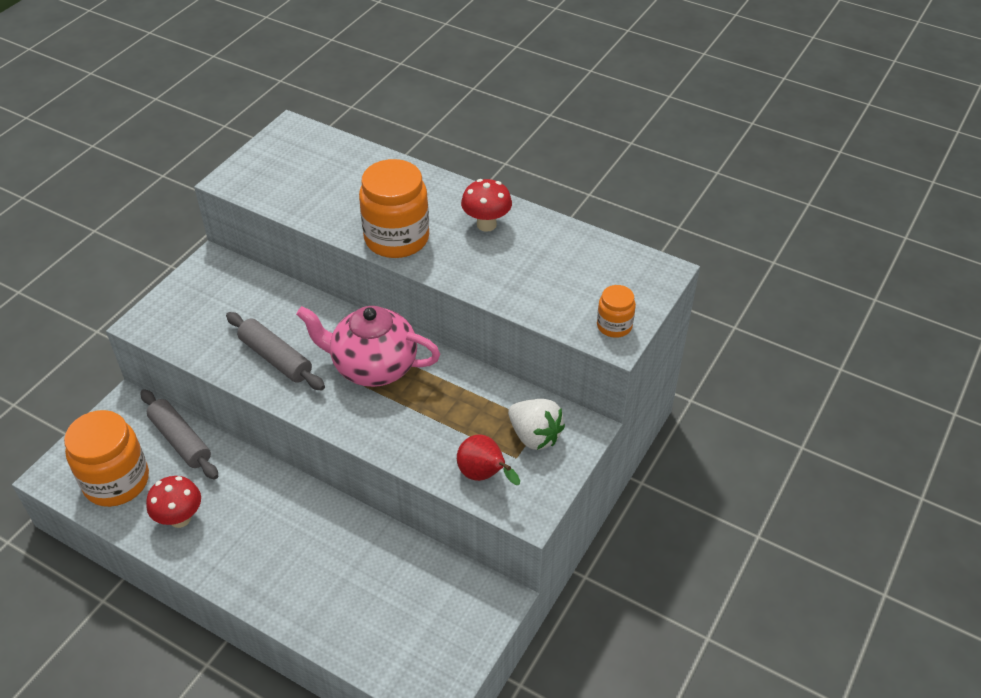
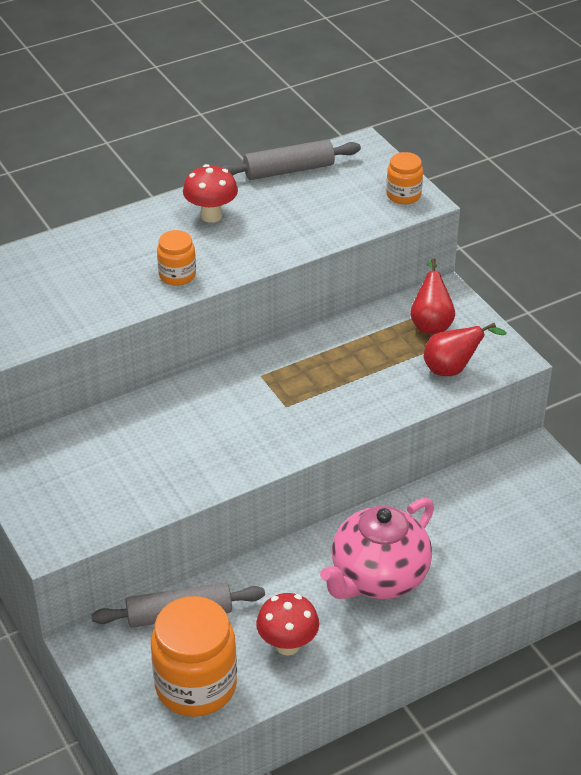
camera: 60 degrees left, 5 degrees down
(276, 358) = (196, 455): grey rolling pin -> grey rolling pin (289, 170)
(373, 366) = (266, 392): pink teapot -> pink teapot (378, 577)
(396, 238) = (177, 275): orange jar -> orange jar, size x0.51
(534, 436) = (431, 323): white strawberry -> red pear

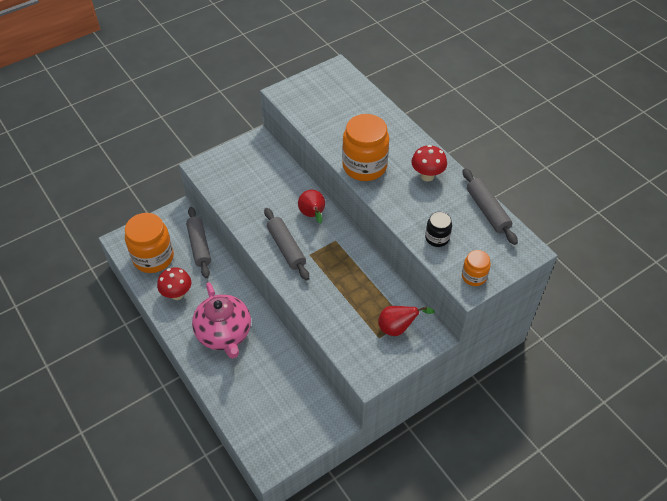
camera: 85 degrees right, 10 degrees up
(177, 275) = (364, 166): orange jar -> orange jar, size x1.97
(269, 432) = (286, 248): none -> grey rolling pin
(333, 219) = (437, 238): none -> black jar
(378, 577) = (224, 334): pink teapot -> pink teapot turned 150 degrees counterclockwise
(452, 369) = (352, 341): red pear -> red pear (313, 215)

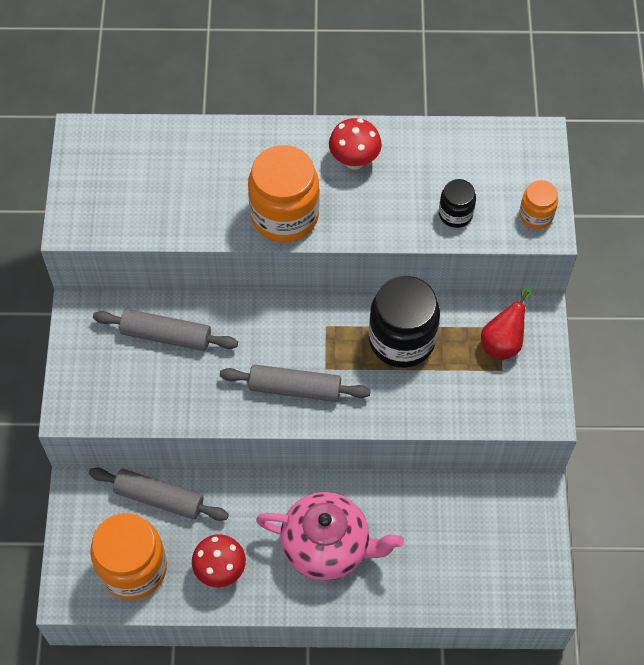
camera: 55 degrees left, 10 degrees up
(313, 215) = (265, 326): red pear -> none
(356, 278) = (402, 339): none -> black jar
(487, 211) = (455, 137): grey rolling pin -> grey rolling pin (166, 335)

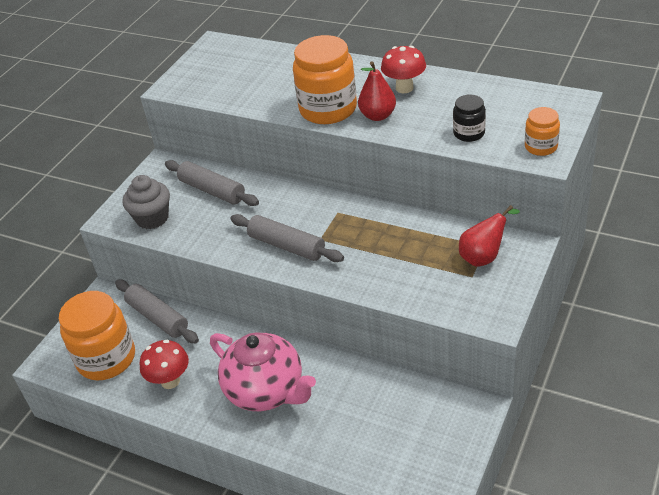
camera: 30 degrees right, 20 degrees down
(119, 396) = (152, 218): none -> grey cupcake
(346, 212) = (378, 116): none -> red pear
(402, 339) = (395, 235): black jar -> none

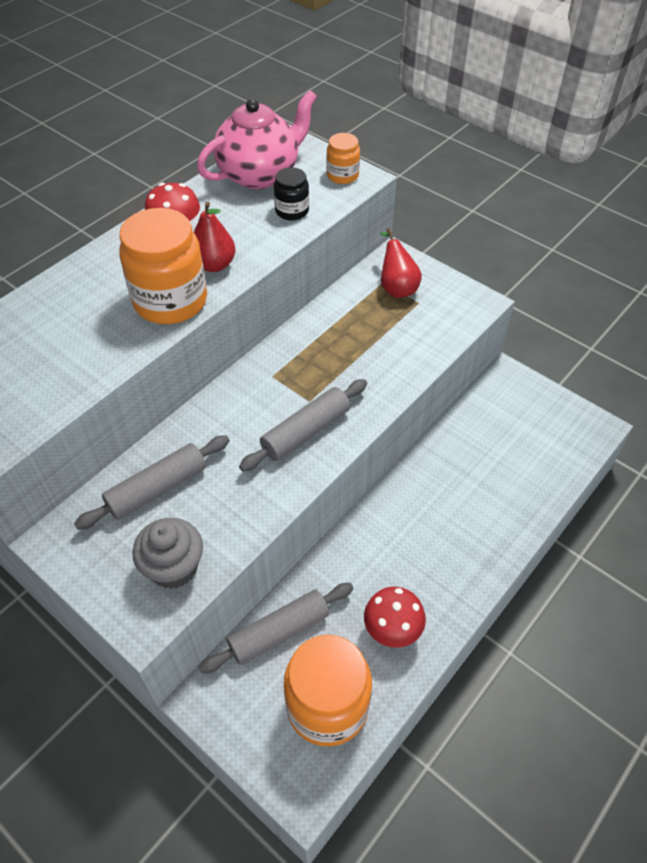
camera: 80 degrees left, 10 degrees up
(266, 391) = (438, 534): pink teapot -> pink teapot (260, 174)

